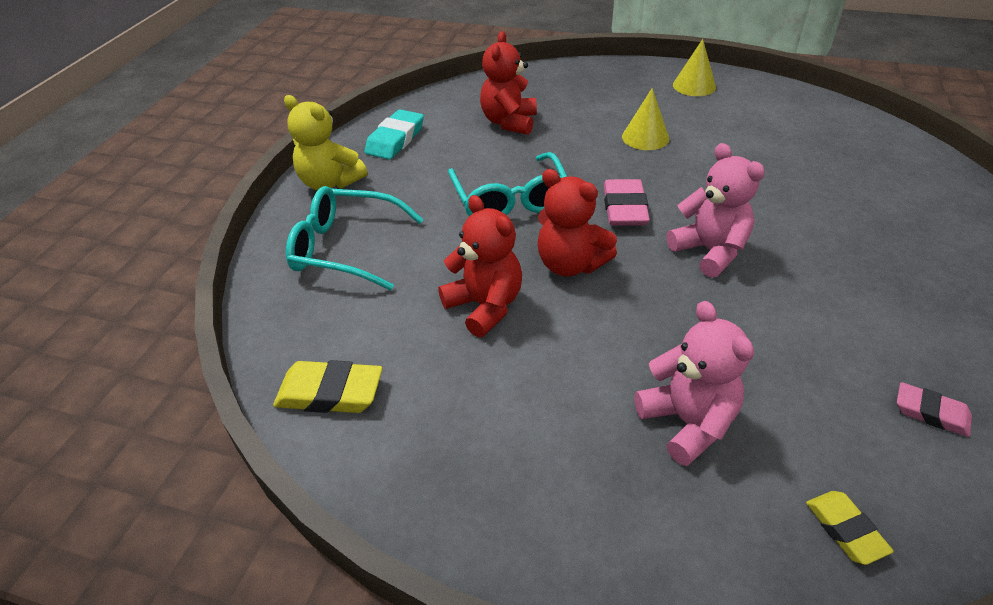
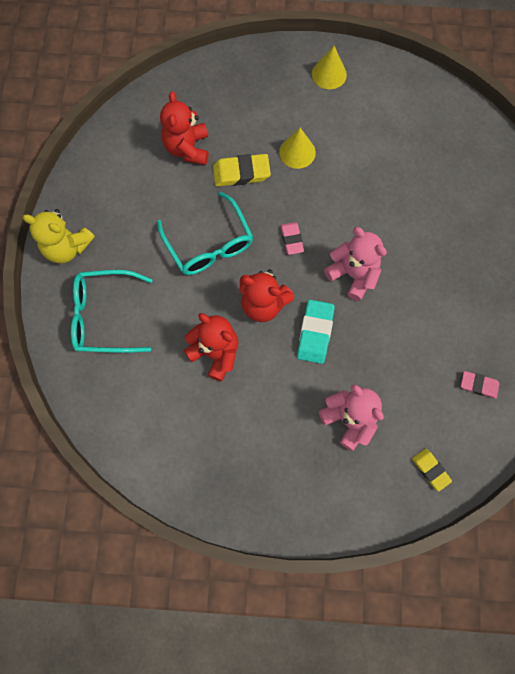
camera: 15 degrees left, 30 degrees up
(330, 393) = (139, 441): yellow eraser -> yellow eraser (241, 173)
(395, 139) = (101, 185): turquoise eraser -> turquoise eraser (315, 333)
(624, 208) = (291, 239): pink eraser -> pink eraser, size x0.63

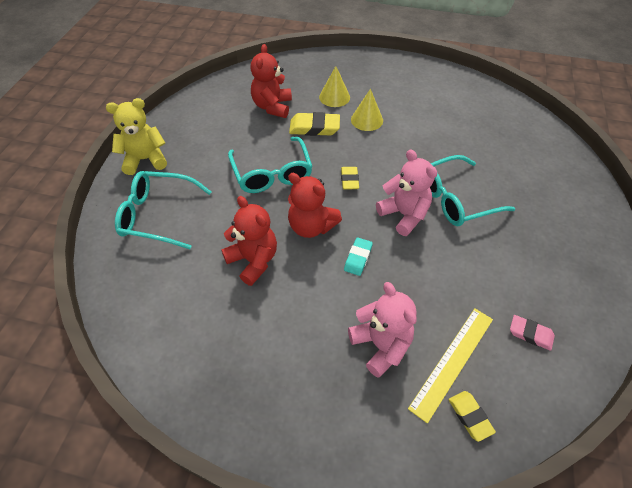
camera: 10 degrees right, 20 degrees down
(67, 247) = (145, 159): yellow teddy bear -> yellow teddy bear turned 135 degrees clockwise
(291, 239) = (349, 180): pink eraser -> yellow eraser
(315, 333) = (358, 258): turquoise eraser -> turquoise eraser, size x0.63
(329, 74) = (403, 74): yellow cone -> yellow cone (334, 97)
(402, 246) = (456, 199): none -> turquoise glasses
(412, 424) = (452, 362): none -> yellow ruler

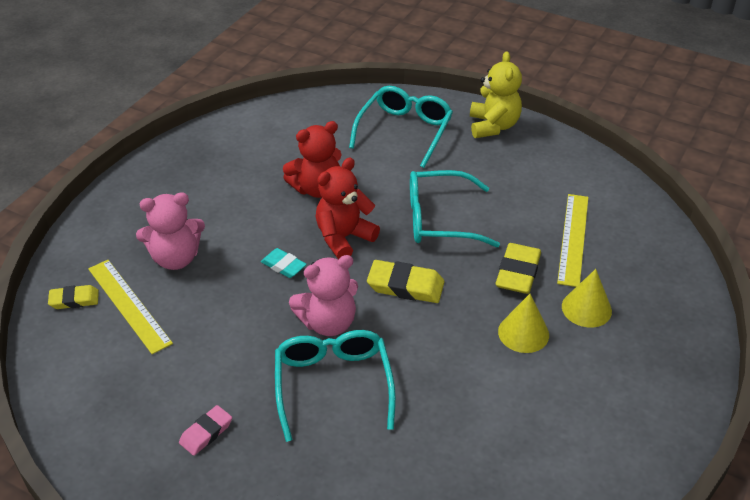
camera: 105 degrees right, 10 degrees down
(272, 107) = (573, 239): red teddy bear -> yellow ruler
(349, 180) = (405, 286): yellow eraser -> yellow eraser, size x1.59
(530, 334) = (117, 381): pink eraser -> pink eraser (206, 433)

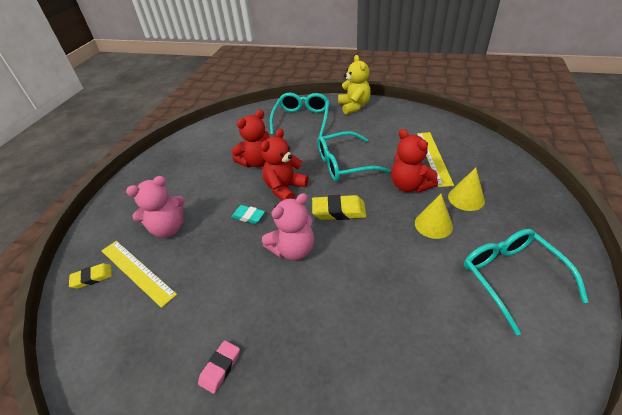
camera: 10 degrees left, 0 degrees up
(333, 385) = (312, 297): turquoise glasses -> turquoise glasses (511, 277)
(517, 272) = (409, 185): yellow eraser -> red teddy bear

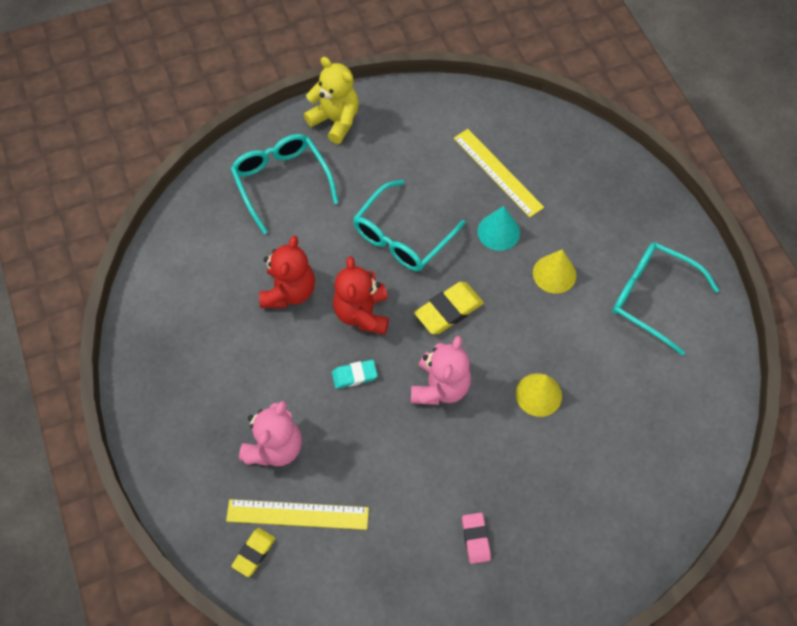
camera: 40 degrees left, 20 degrees up
(409, 185) = (498, 232): red teddy bear -> turquoise cone
(466, 198) = (565, 219): yellow cone -> yellow cone (538, 394)

